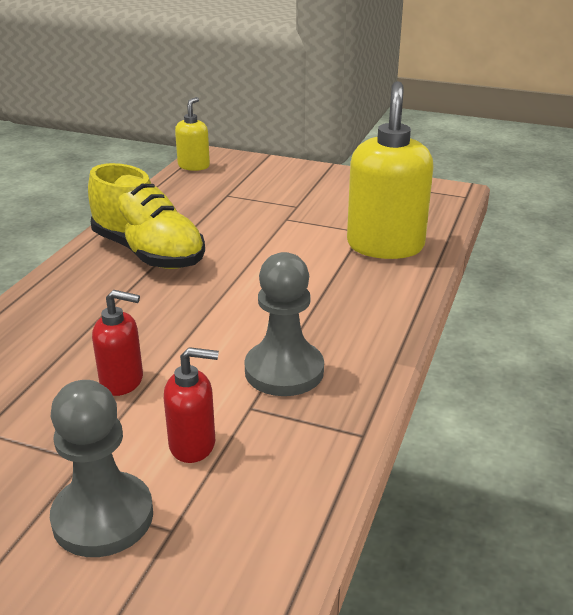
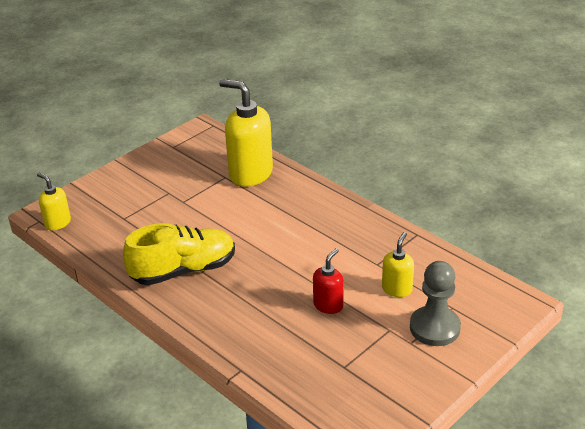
camera: 65 degrees left, 5 degrees up
(193, 445) = (397, 289): red soap dispenser -> yellow soap dispenser
(284, 371) = (353, 245): grey pawn -> none

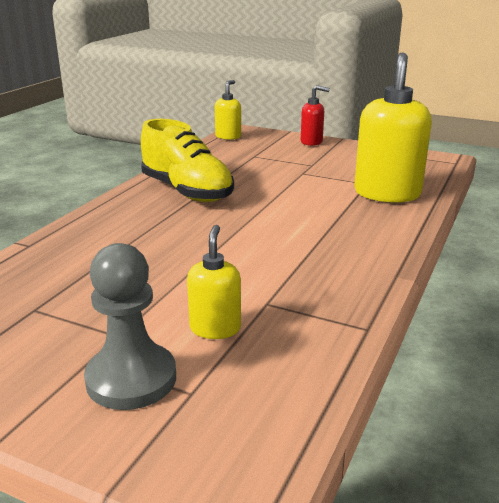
camera: 70 degrees right, 10 degrees down
(328, 305) = (157, 279): red soap dispenser -> red soap dispenser (311, 142)
(397, 289) = (215, 328): yellow soap dispenser -> yellow soap dispenser turned 90 degrees counterclockwise

